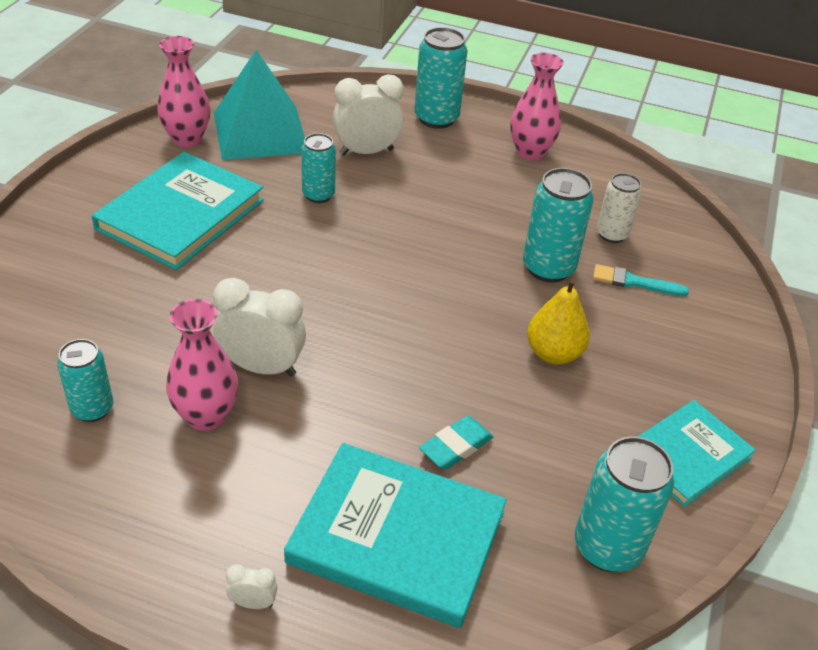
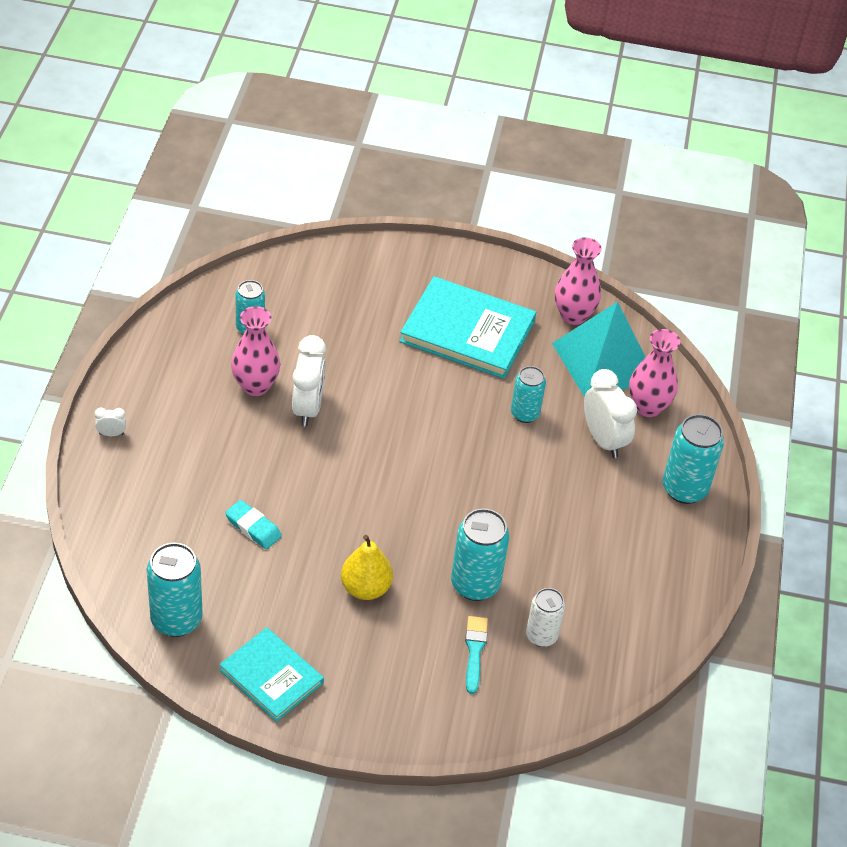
camera: 80 degrees right, 5 degrees up
(253, 603) = (111, 434): white clock -> white clock turned 90 degrees counterclockwise
(397, 537) = (169, 499): turquoise book -> none
(530, 152) = (655, 569): pink vase -> pink vase (647, 407)

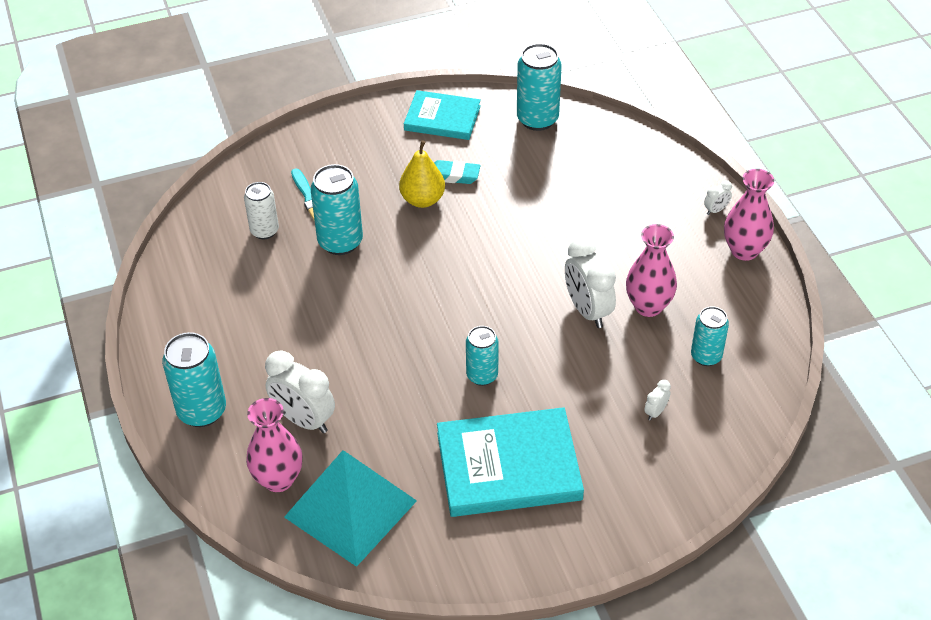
camera: 155 degrees right, 0 degrees up
(253, 527) = (542, 199): turquoise eraser -> turquoise eraser (454, 175)
(327, 312) = (655, 412): none -> white clock
(525, 414) = (394, 407): turquoise can -> turquoise can (482, 375)
(573, 315) = (415, 548): pink vase -> pink vase (744, 250)

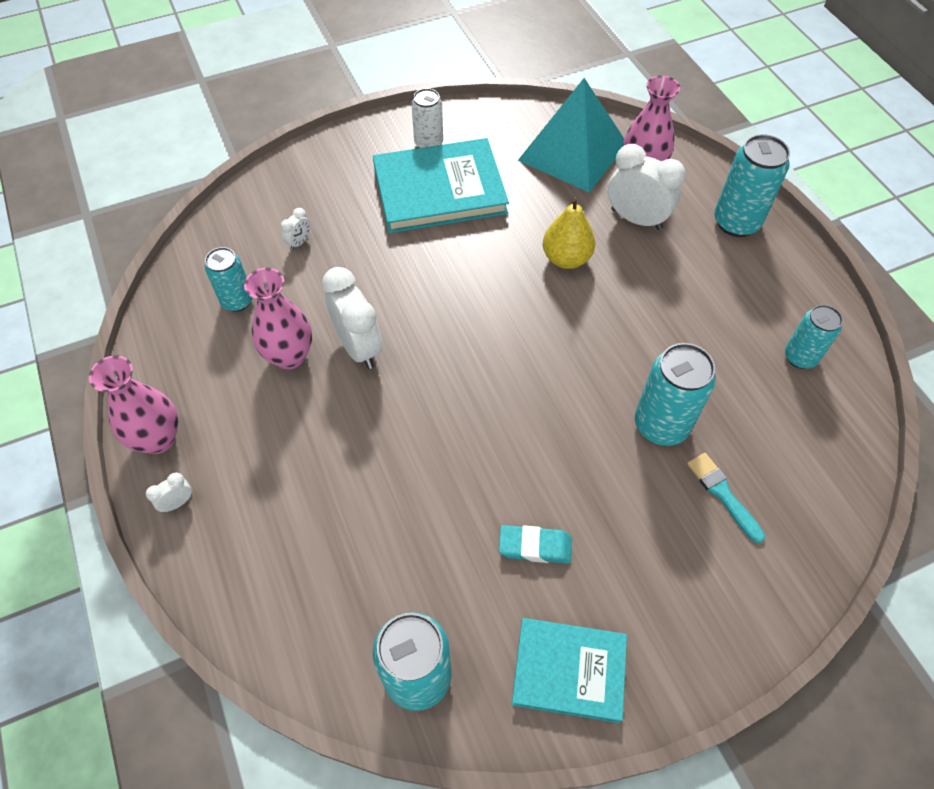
camera: 175 degrees right, 10 degrees up
(264, 231) = (761, 436): white can -> white can (428, 143)
(422, 200) = (571, 499): yellow pear -> yellow pear (566, 258)
(482, 375) = (470, 269): turquoise can -> turquoise can (800, 357)

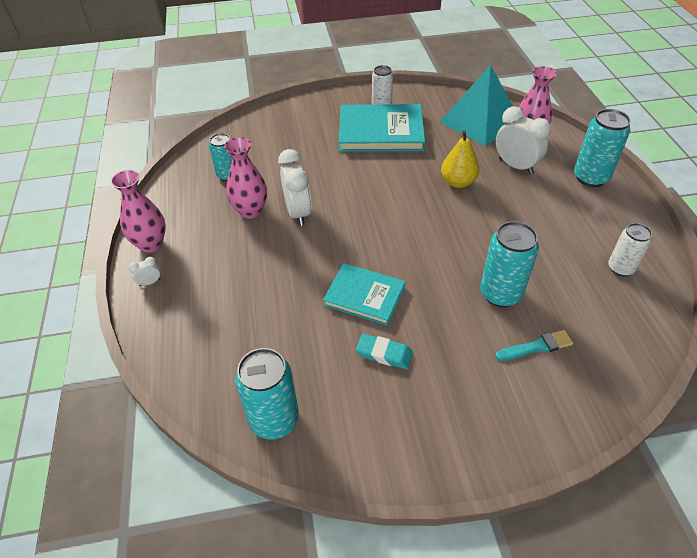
camera: 15 degrees right, 10 degrees down
(299, 242) = (278, 149): white clock -> none
(569, 670) = (386, 439): turquoise book -> turquoise book (364, 296)
(723, 494) = (537, 346): turquoise brush -> turquoise brush turned 90 degrees clockwise
(800, 357) = (620, 268): turquoise can -> white can

